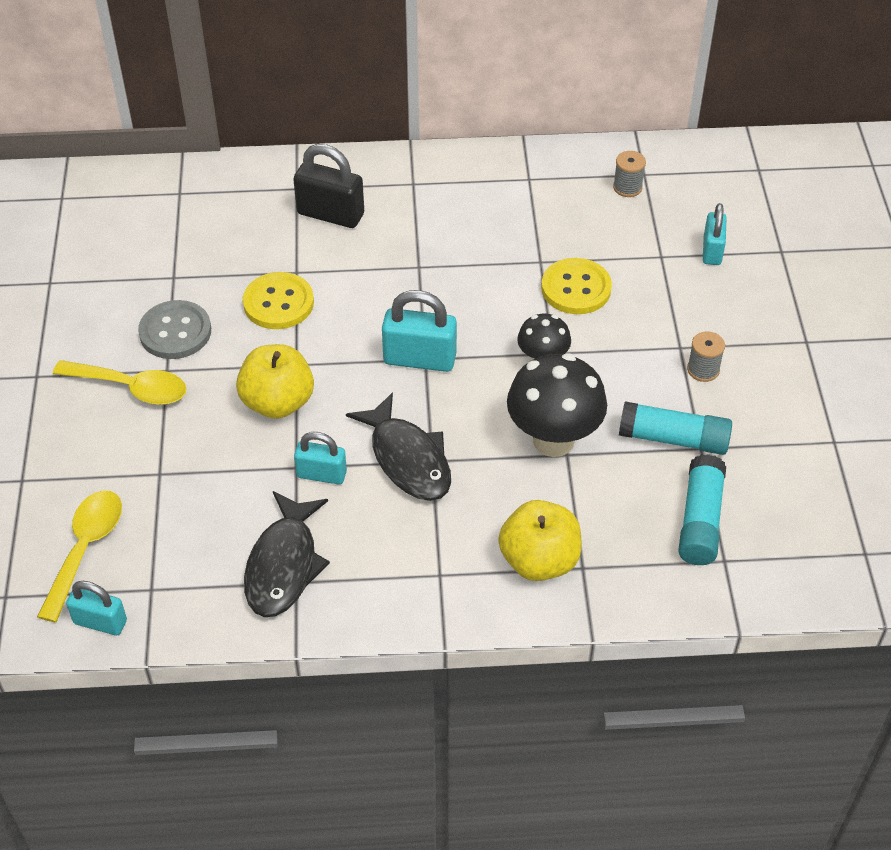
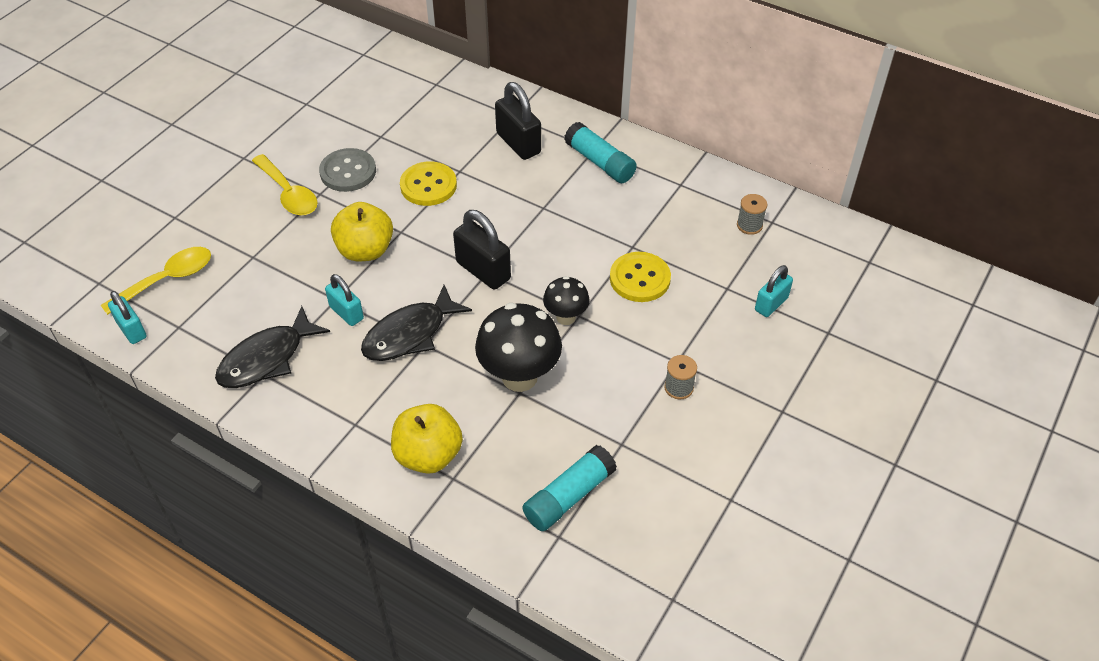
camera: 35 degrees right, 0 degrees up
(407, 459) = (410, 334): black fish -> black fish turned 45 degrees clockwise
(419, 359) = (483, 270): turquoise padlock -> black padlock
(674, 439) = (607, 426): turquoise glue stick -> turquoise glue stick (600, 162)

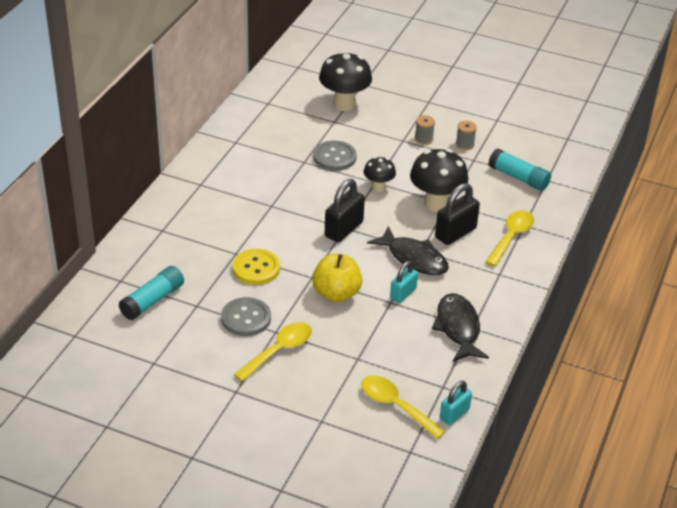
camera: 100 degrees left, 10 degrees down
(267, 358) = (458, 328): black fish -> black fish turned 135 degrees counterclockwise
(428, 455) = (511, 237): yellow apple -> yellow spoon
(518, 143) = (198, 224): black padlock -> black padlock (455, 233)
(600, 162) = (216, 180): turquoise glue stick -> turquoise glue stick (153, 300)
(640, 279) = (334, 157): yellow button -> grey button
(749, 225) = (273, 112): grey spool -> grey spool (465, 144)
(771, 304) = (344, 104): turquoise padlock -> black mushroom

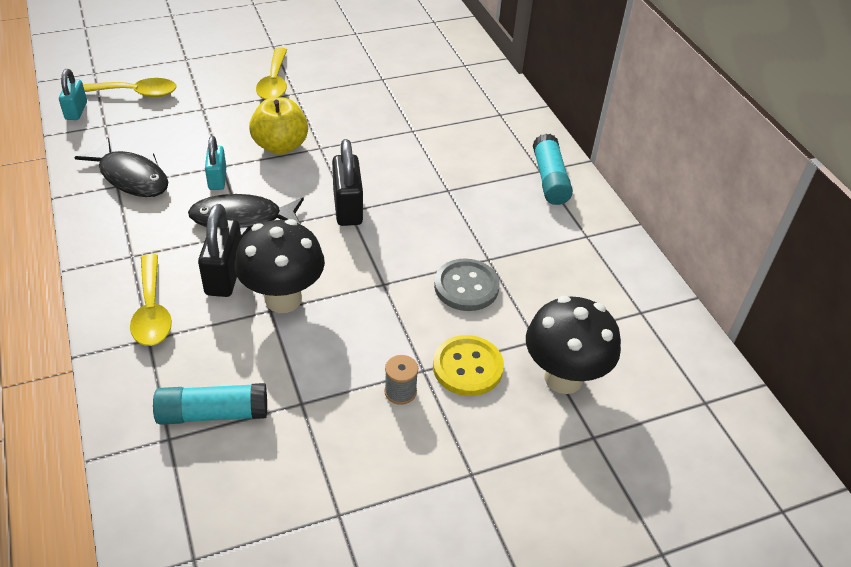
camera: 135 degrees right, 5 degrees up
(153, 300) = (419, 65): turquoise glue stick -> turquoise glue stick (549, 179)
(246, 318) = (331, 89): grey button -> none
(256, 268) = (377, 128): yellow button -> yellow button (467, 367)
(378, 187) = (371, 278): black mushroom -> none
(465, 144) = (338, 423): grey spool -> none

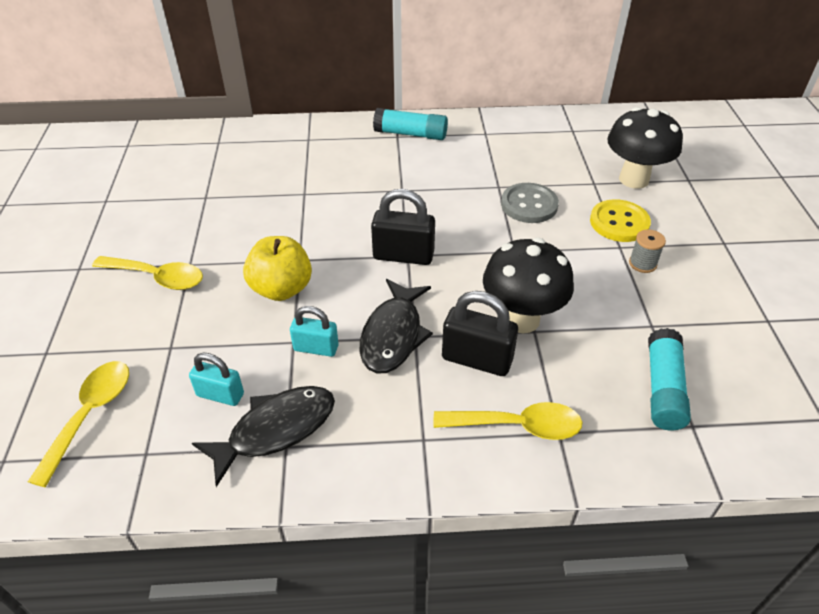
camera: 70 degrees left, 0 degrees up
(76, 111) = (90, 487): turquoise padlock -> turquoise padlock (220, 395)

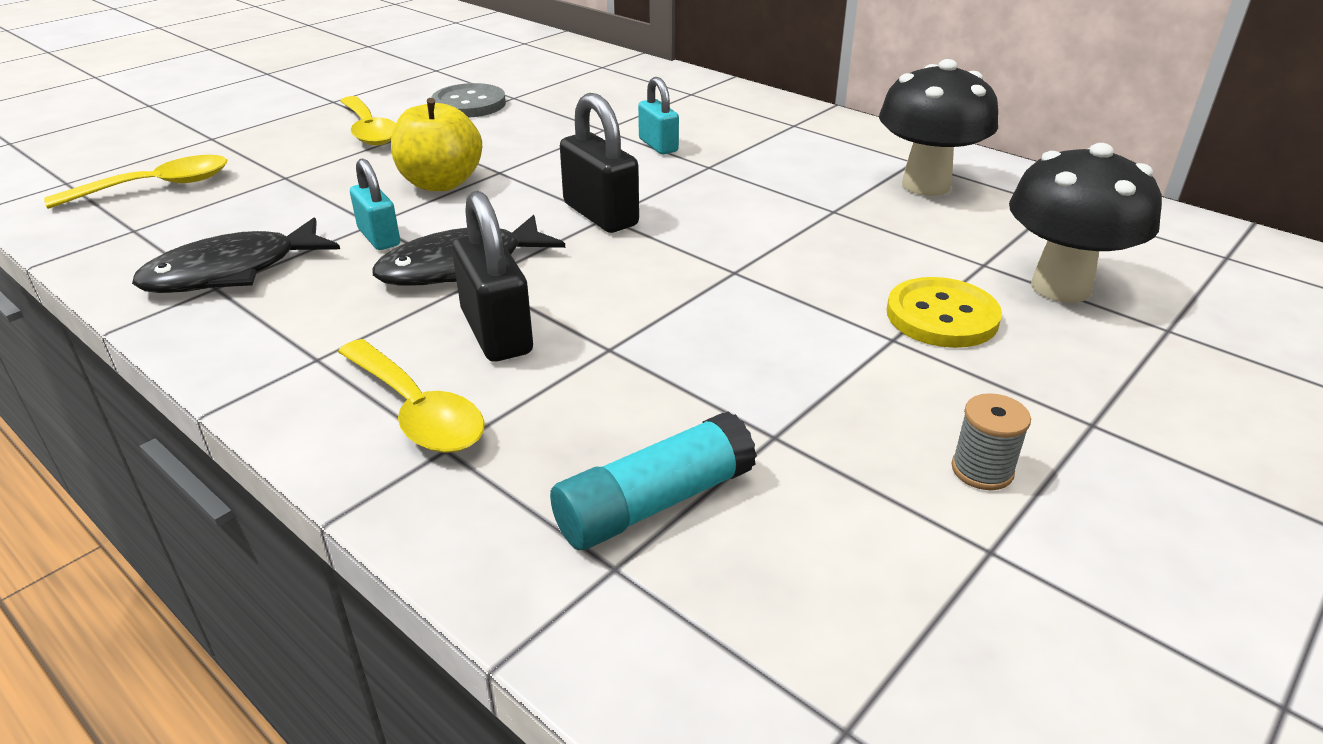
camera: 45 degrees right, 10 degrees down
(220, 395) = (249, 225): turquoise padlock -> turquoise padlock (658, 145)
(275, 430) = (232, 272): black fish -> black fish turned 135 degrees clockwise
(411, 134) = (813, 128): turquoise glue stick -> none
(521, 319) = (615, 330): black mushroom -> black mushroom (926, 185)
(529, 205) = (840, 242): grey button -> grey button (469, 104)
(642, 264) = (892, 371): grey spool -> grey spool (982, 470)

